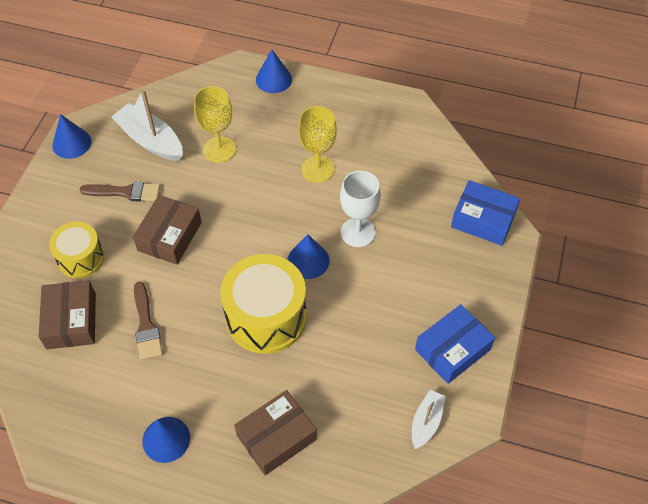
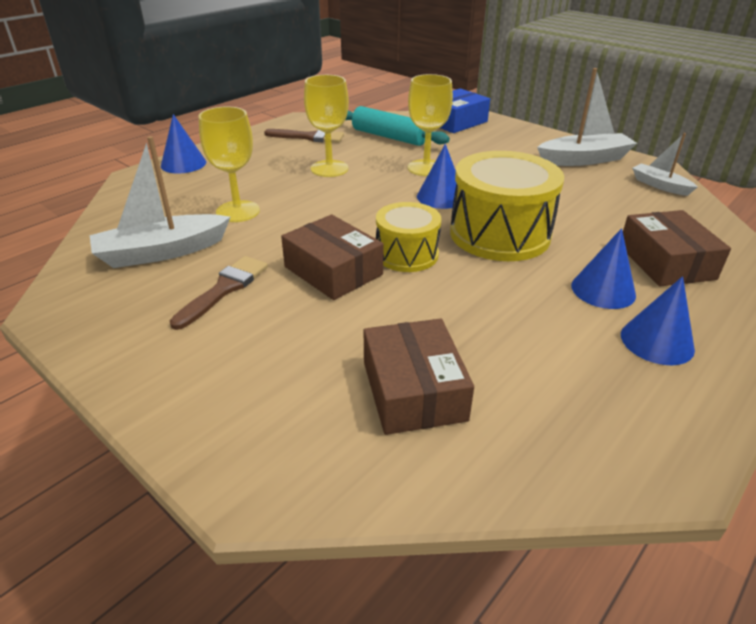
camera: 65 degrees left, 20 degrees down
(71, 143) = (73, 318): blue cone -> blue cone (603, 290)
(71, 321) = (413, 390): brown box -> brown box turned 60 degrees clockwise
(81, 258) = (301, 355): yellow drum -> yellow drum (406, 254)
(146, 325) = (464, 319): brown brush -> brown brush (309, 137)
(358, 232) = (426, 168): white goblet -> yellow goblet
(409, 182) = (389, 137): none -> turquoise rolling pin
(452, 349) = (584, 159): blue box -> white boat

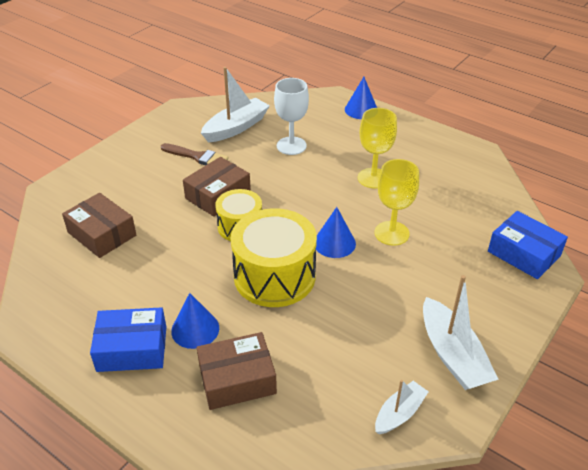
camera: 85 degrees right, 5 degrees up
(161, 252) = (236, 127): white boat -> white boat turned 75 degrees clockwise
(238, 211) = (291, 146): yellow goblet -> white goblet
(309, 137) = (436, 160): brown brush -> none
(389, 137) = (457, 207): turquoise rolling pin -> none
(413, 390) = (102, 234): brown box -> brown box turned 60 degrees clockwise
(657, 341) = (132, 348): blue cone -> blue box

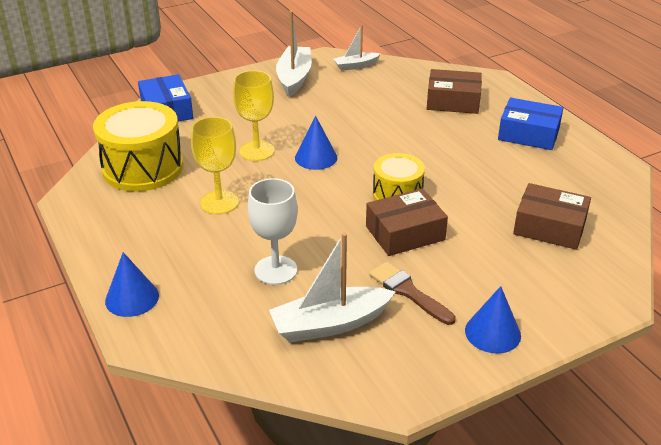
camera: 155 degrees left, 5 degrees down
(102, 234) = (549, 227): brown box -> brown box turned 45 degrees counterclockwise
(195, 329) = (474, 133): blue cone -> blue cone (492, 333)
(274, 276) = (389, 148): yellow drum -> yellow drum (143, 168)

